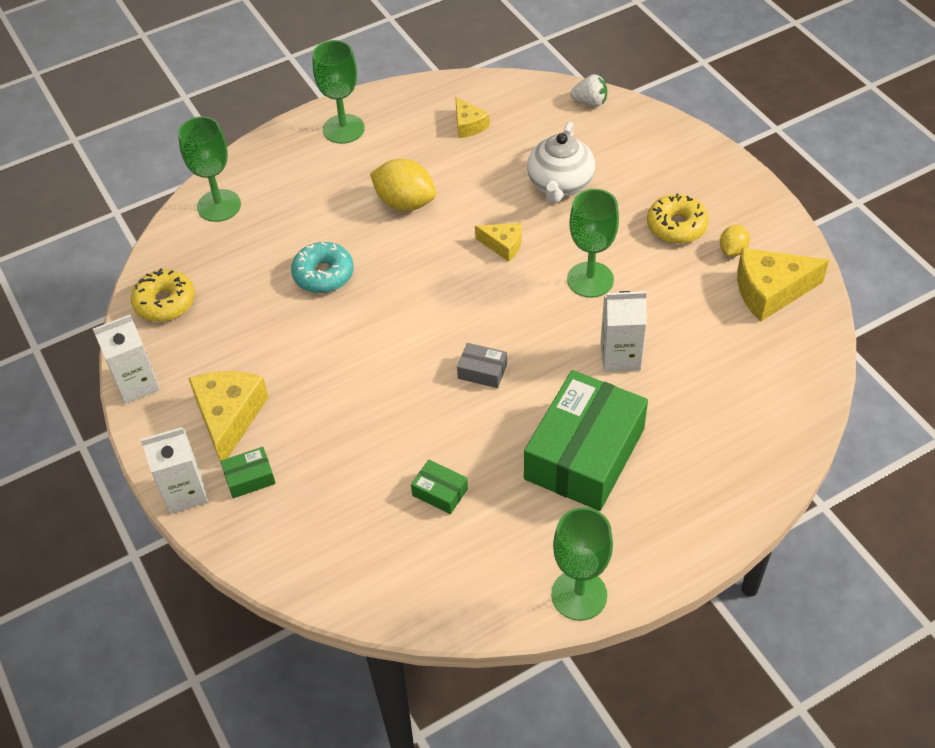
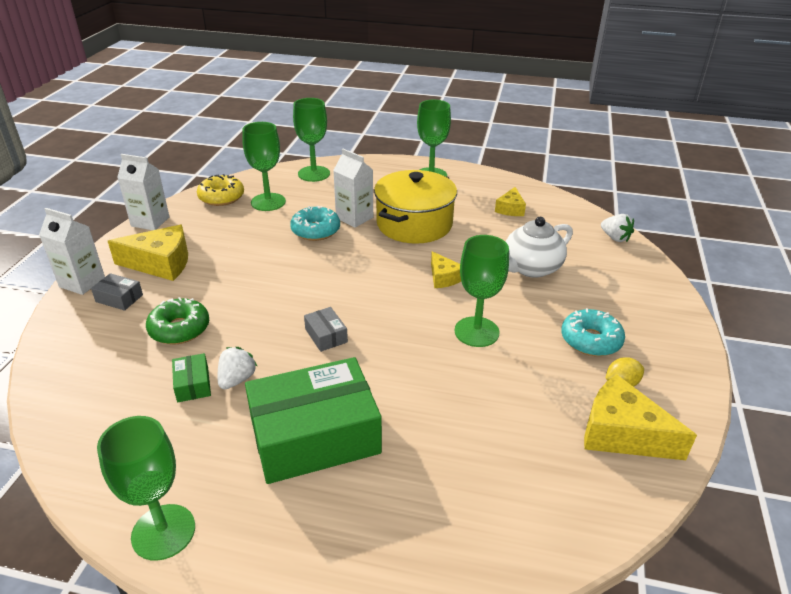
camera: 40 degrees right, 15 degrees down
(225, 274) = (268, 202): none -> green goblet
(229, 417) = (161, 263): yellow cheese -> yellow cheese turned 45 degrees clockwise
(249, 478) = (119, 298): green box -> grey box
(353, 460) = (179, 329): none -> green donut
(405, 203) = (414, 224): yellow lemon -> yellow pot
(467, 461) = (237, 379): none -> white strawberry
(620, 356) = (432, 392): white carton -> white carton (354, 218)
(676, 226) = (590, 340): yellow donut -> turquoise donut

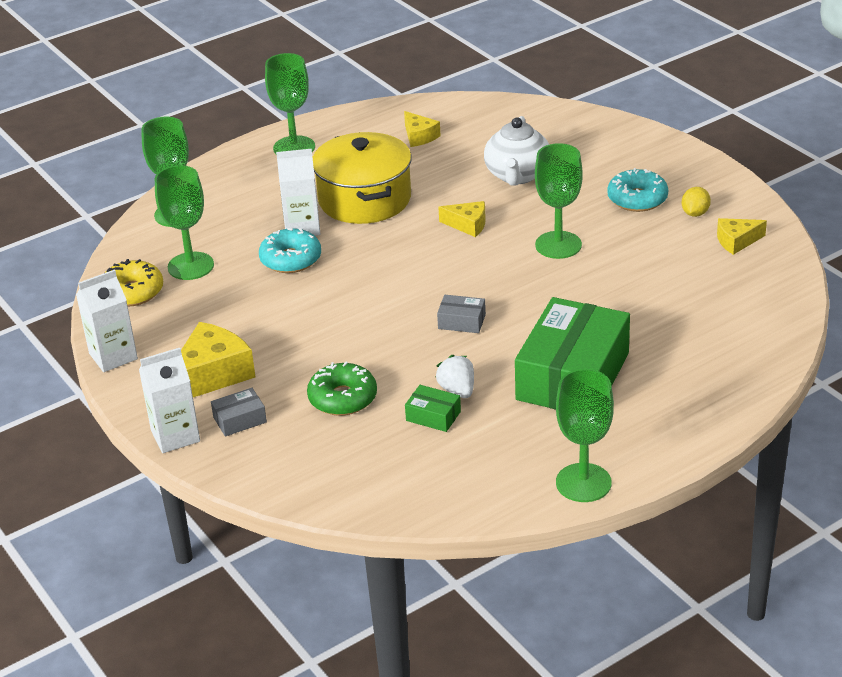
camera: 45 degrees left, 0 degrees up
(615, 238) = (537, 111): white strawberry -> none
(622, 433) = (736, 241): yellow cheese -> yellow cheese, size x0.57

